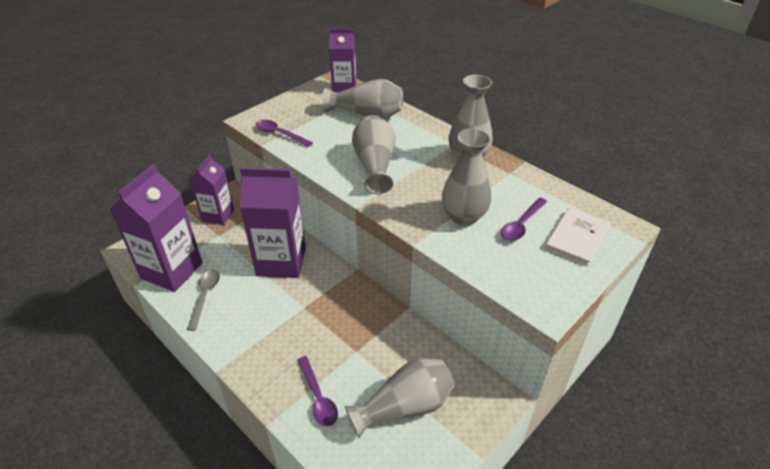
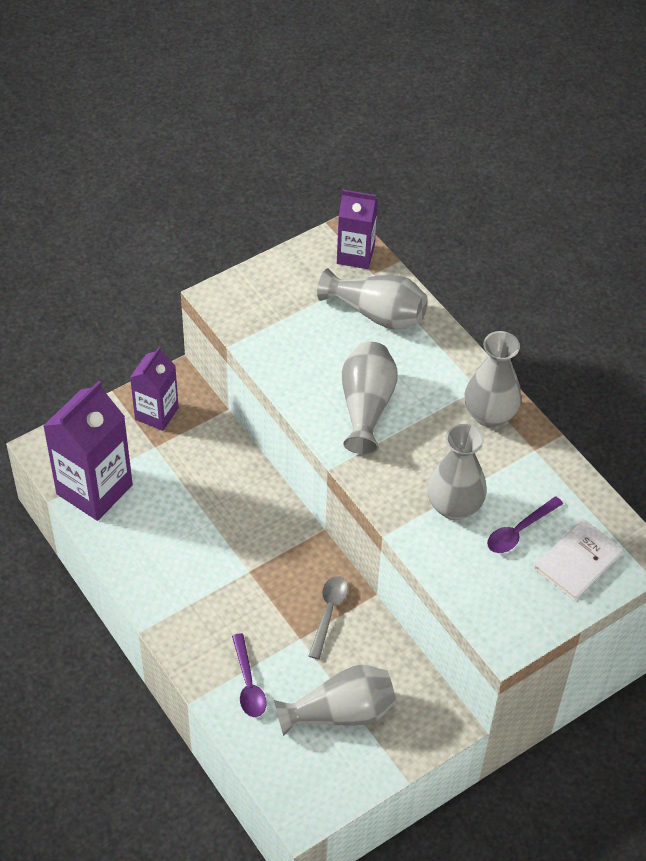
camera: 10 degrees right, 10 degrees up
(205, 296) = (133, 534): grey spoon -> grey spoon (328, 613)
(279, 134) = (253, 330): purple spoon -> none
(281, 261) = (230, 501): purple carton -> none

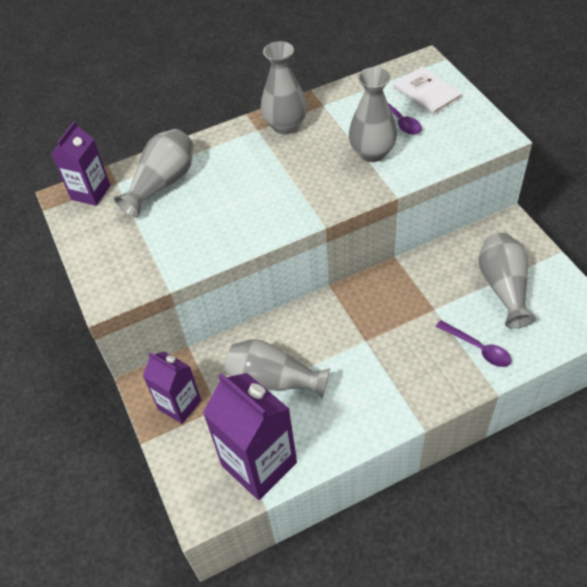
camera: 75 degrees left, 0 degrees up
(248, 683) = (478, 348): purple spoon -> purple spoon turned 45 degrees clockwise
(328, 613) = (411, 288): grey spoon -> none
(366, 406) = (262, 197): grey vase -> grey vase (273, 380)

